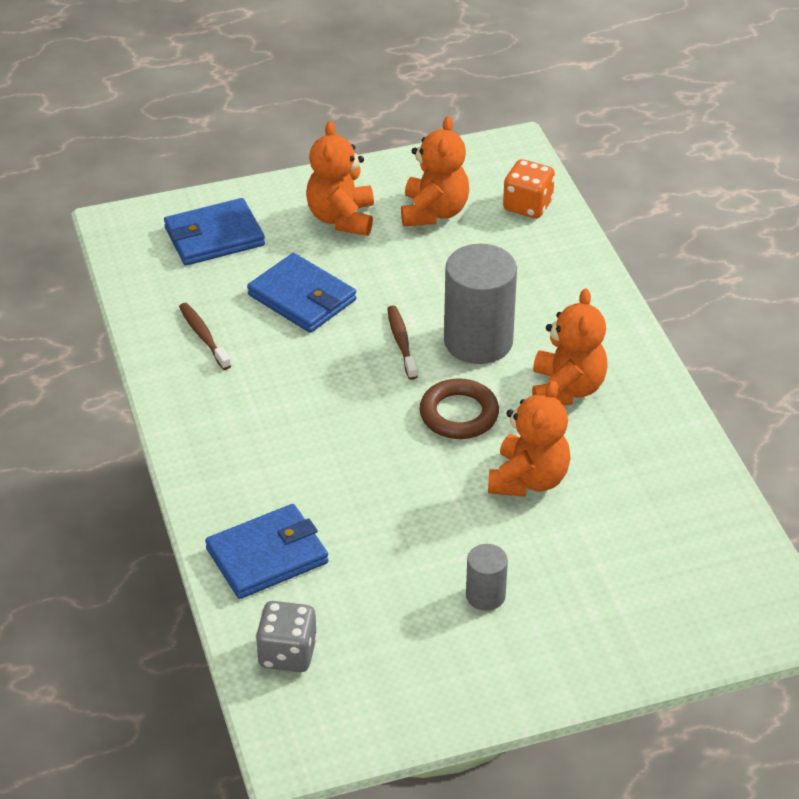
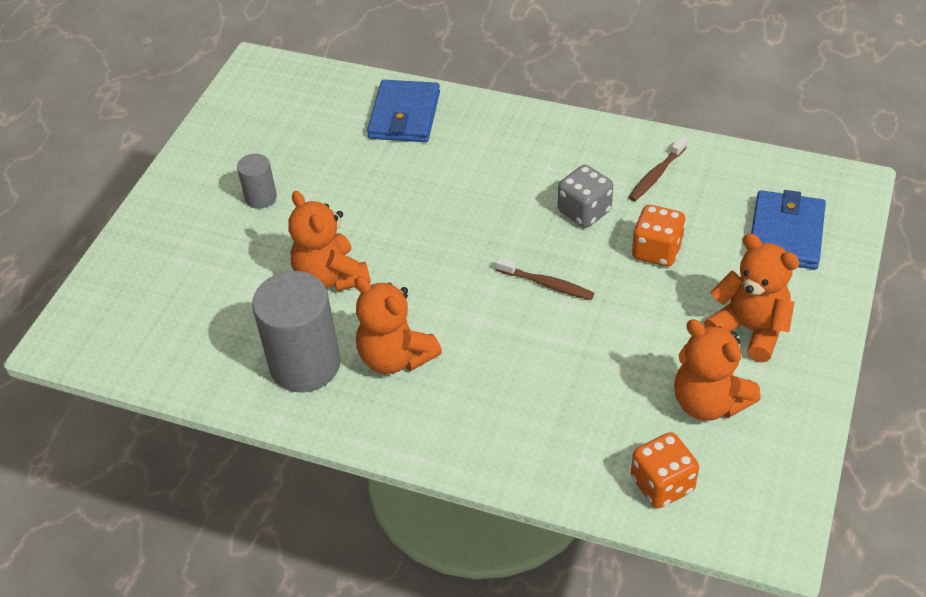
camera: 130 degrees right, 5 degrees up
(203, 336) = (656, 175): brown toothbrush -> brown toothbrush turned 120 degrees clockwise
(287, 653) = (320, 91): grey dice -> grey dice (584, 211)
(302, 297) = (656, 251): blue wallet -> orange dice
(459, 414) = (434, 275): brown ring -> none
(478, 341) = (504, 333): grey cylinder -> grey cylinder (305, 364)

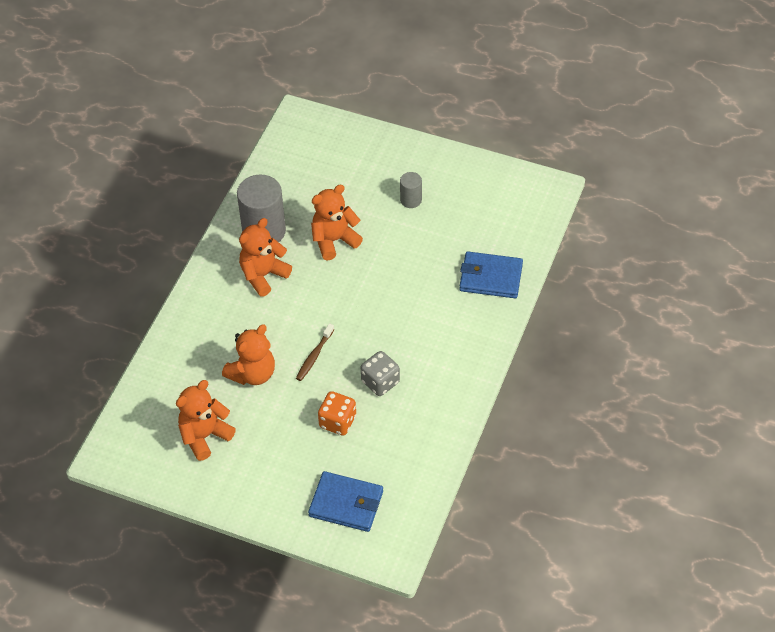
camera: 90 degrees right, 5 degrees up
(656, 175) = (414, 430): brown toothbrush -> none
(662, 484) = (149, 404): orange dice -> none
(750, 329) = (260, 467): orange teddy bear -> orange teddy bear (252, 373)

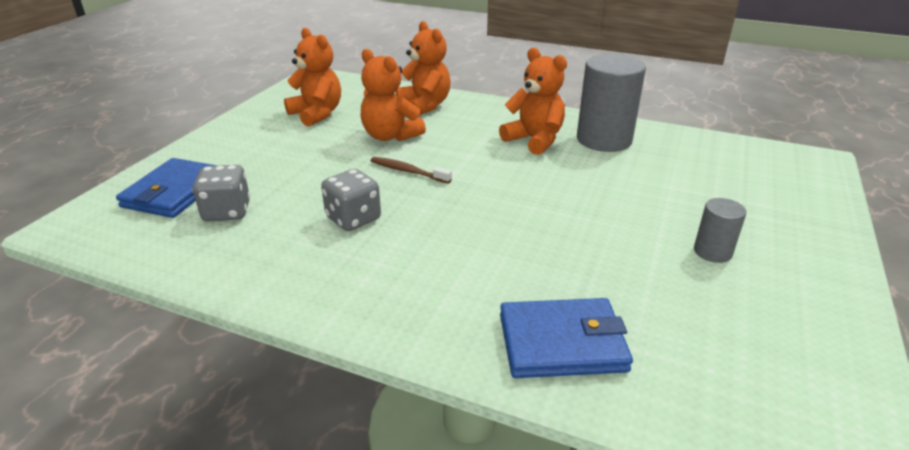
camera: 90 degrees right, 20 degrees down
(334, 240) = (603, 185): orange teddy bear -> orange teddy bear (424, 105)
(337, 422) = (301, 187): orange dice -> none
(373, 460) = (227, 212): none -> grey dice
(491, 277) = (562, 343): blue wallet -> blue wallet turned 75 degrees clockwise

